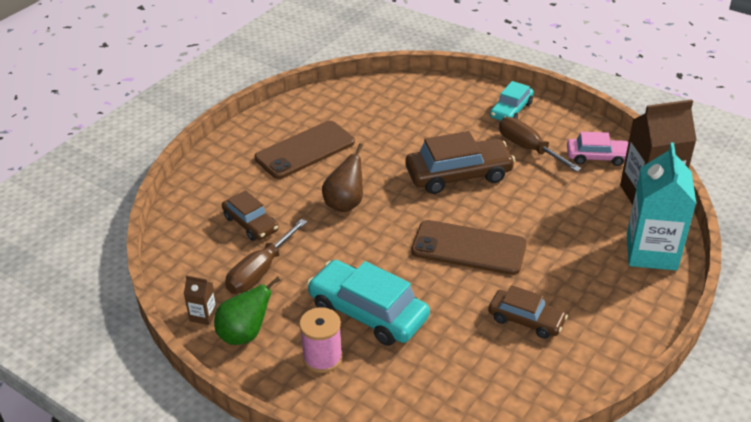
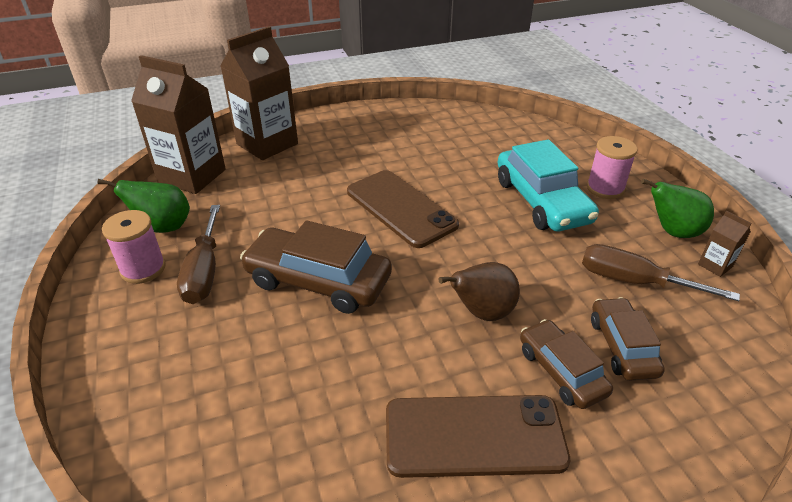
camera: 145 degrees left, 0 degrees up
(260, 271) = (633, 281): brown screwdriver -> brown screwdriver turned 135 degrees counterclockwise
(511, 110) = (134, 335): turquoise car -> none
(526, 320) = (419, 147): brown car -> brown car (561, 371)
(563, 134) = (143, 269): none -> pink spool
(597, 157) = (163, 227): pink car -> green pear
(651, 252) = (267, 144): turquoise carton -> brown carton

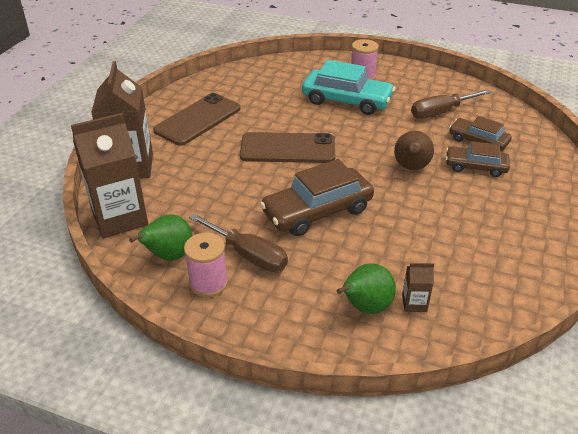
camera: 50 degrees left, 0 degrees up
(474, 435) = (489, 214): brown phone -> brown phone (198, 119)
(672, 232) = (420, 80): green pear -> green pear (365, 307)
(715, 265) = (455, 85): brown carton -> brown carton (414, 303)

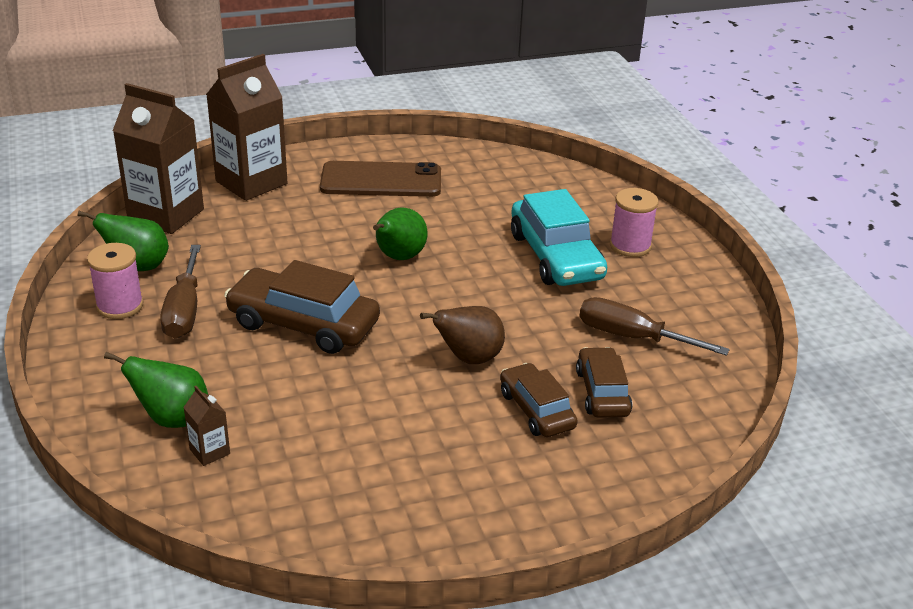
camera: 50 degrees right, 5 degrees down
(287, 148) = (398, 257): brown phone -> green pear

